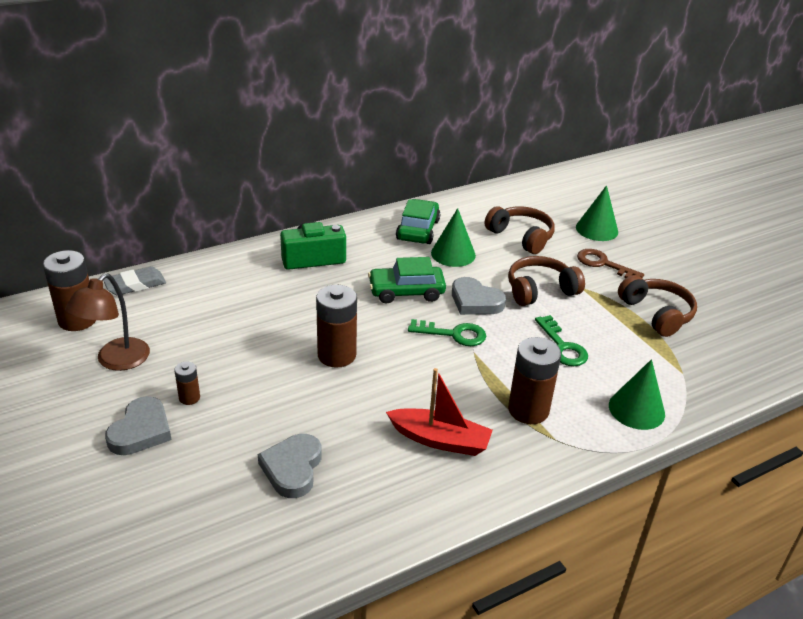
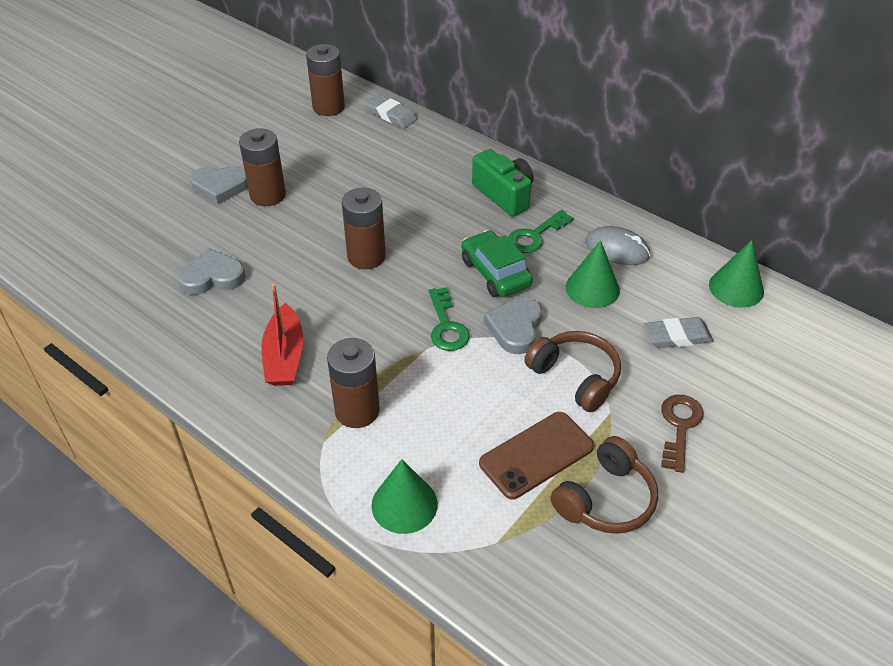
camera: 70 degrees right, 10 degrees up
(116, 361) = (291, 144): brown lamp -> none
(189, 398) = (268, 195): brown battery -> brown battery, size x1.99
(418, 230) = (617, 249): green car -> grey mouse
(521, 237) = (677, 336): brown headphones -> grey eraser
(562, 346) = (479, 418): green key -> green key (535, 236)
(597, 229) = (760, 405): green cone -> green cone (736, 288)
(608, 331) = (536, 455): none -> brown phone

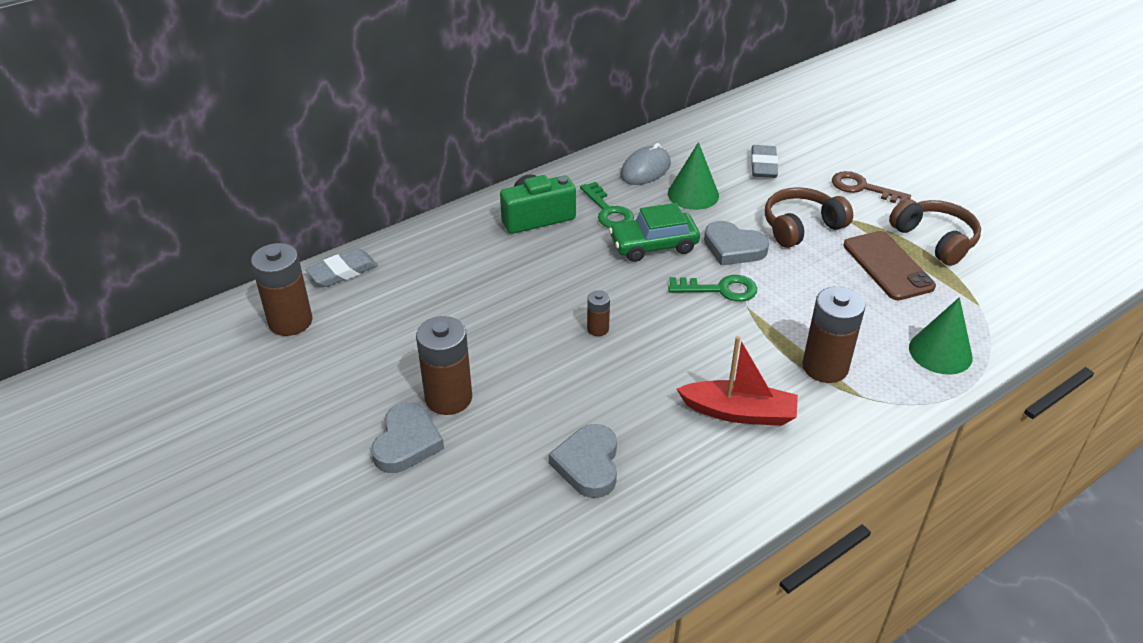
camera: 75 degrees left, 5 degrees down
(366, 257) = (598, 329): brown battery -> brown battery, size x0.50
(736, 288) = (714, 124): green cone -> none

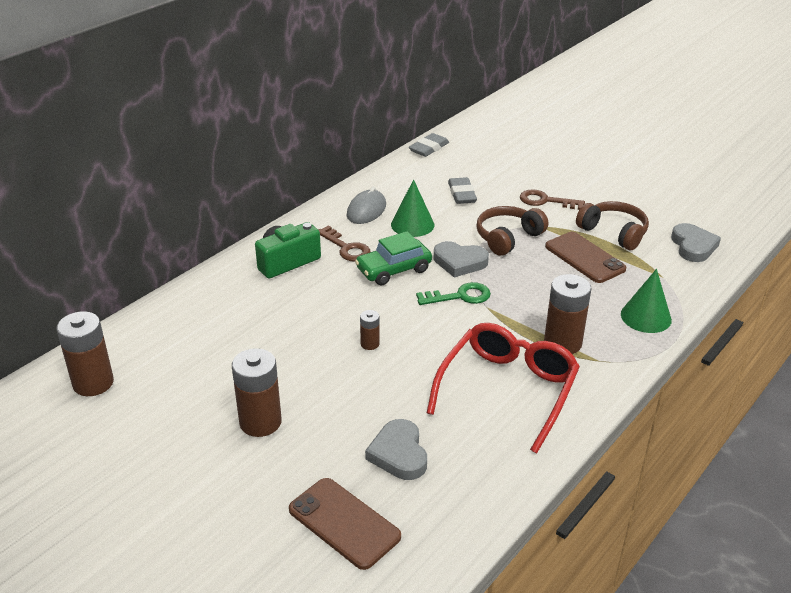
camera: 15 degrees left, 5 degrees down
(343, 272) = (128, 333): grey eraser -> grey eraser (429, 148)
(406, 442) = (236, 465): grey heart -> grey heart (693, 246)
(501, 532) = (344, 523): none -> brown phone
(608, 211) = (346, 248): green key -> brown key
(739, 412) = (507, 390): red boat -> red glasses

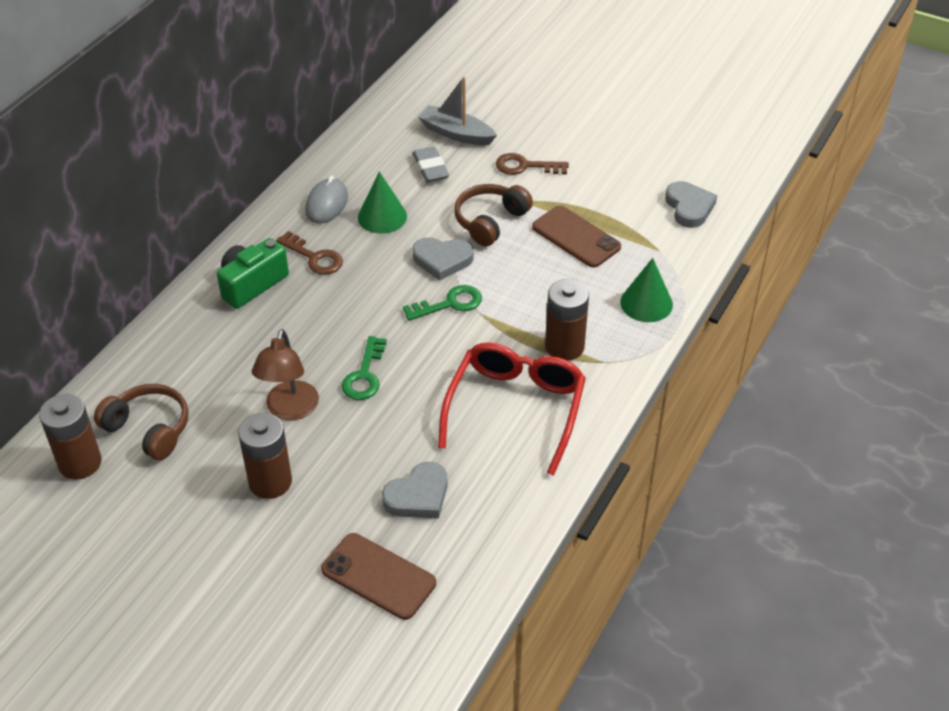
camera: 10 degrees left, 10 degrees up
(294, 364) = (290, 410): none -> brown lamp
(370, 344) = (364, 375): brown battery -> green key
(393, 270) = (372, 279): green car -> none
(399, 454) = (418, 496): grey heart -> grey heart turned 105 degrees counterclockwise
(429, 148) = (382, 106): grey eraser -> none
(488, 172) = (456, 133): none -> grey boat
(613, 233) = (603, 200): brown headphones -> brown headphones (149, 429)

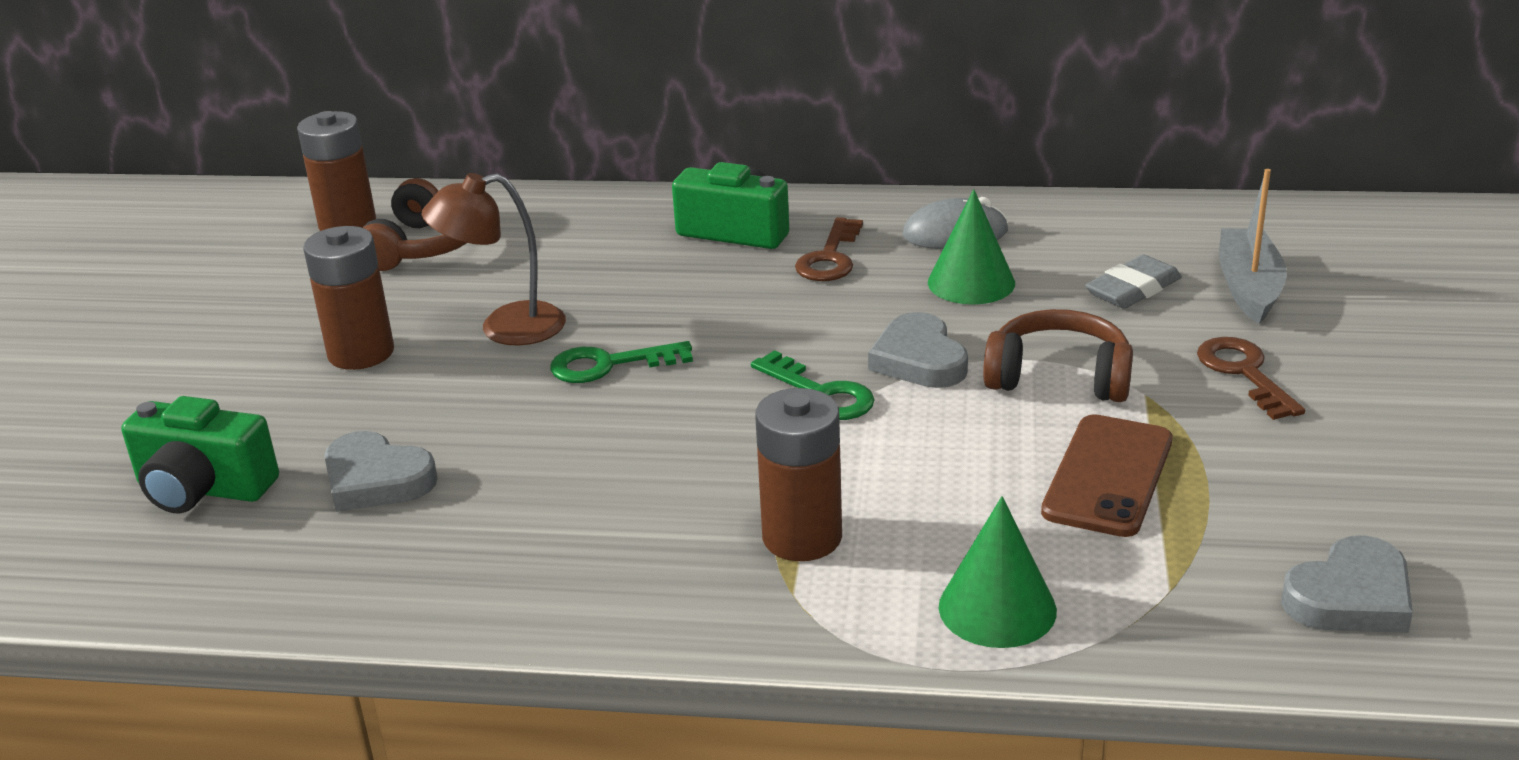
camera: 70 degrees right, 15 degrees down
(378, 576) = (203, 489): brown phone -> green camera
(515, 409) = (612, 524): red glasses -> none

